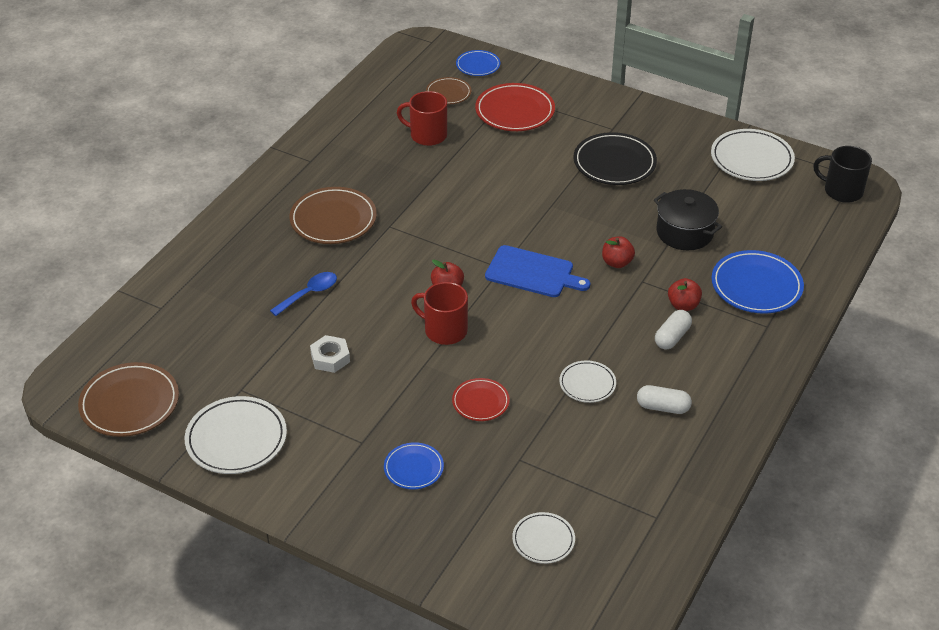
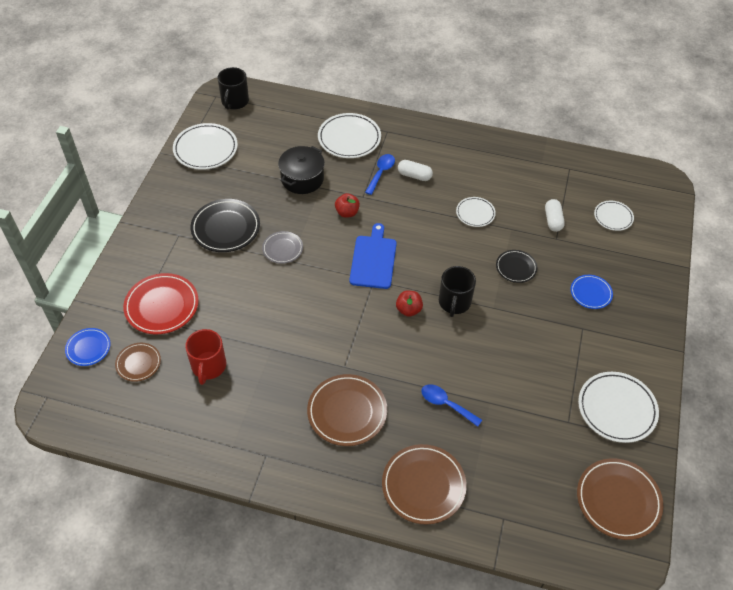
camera: 105 degrees left, 10 degrees up
(225, 258) = (423, 485): none -> brown plate
(330, 358) = (511, 369): white nut -> none
(444, 330) = (454, 302): red mug -> black mug
(480, 402) = (516, 268): red plate -> black plate
(570, 202) = (282, 249): none -> grey plate
(663, 407) = (480, 174): white capsule -> white capsule (553, 220)
(683, 305) = (381, 173): red apple -> blue spoon
(756, 286) = (349, 138): blue plate -> white plate

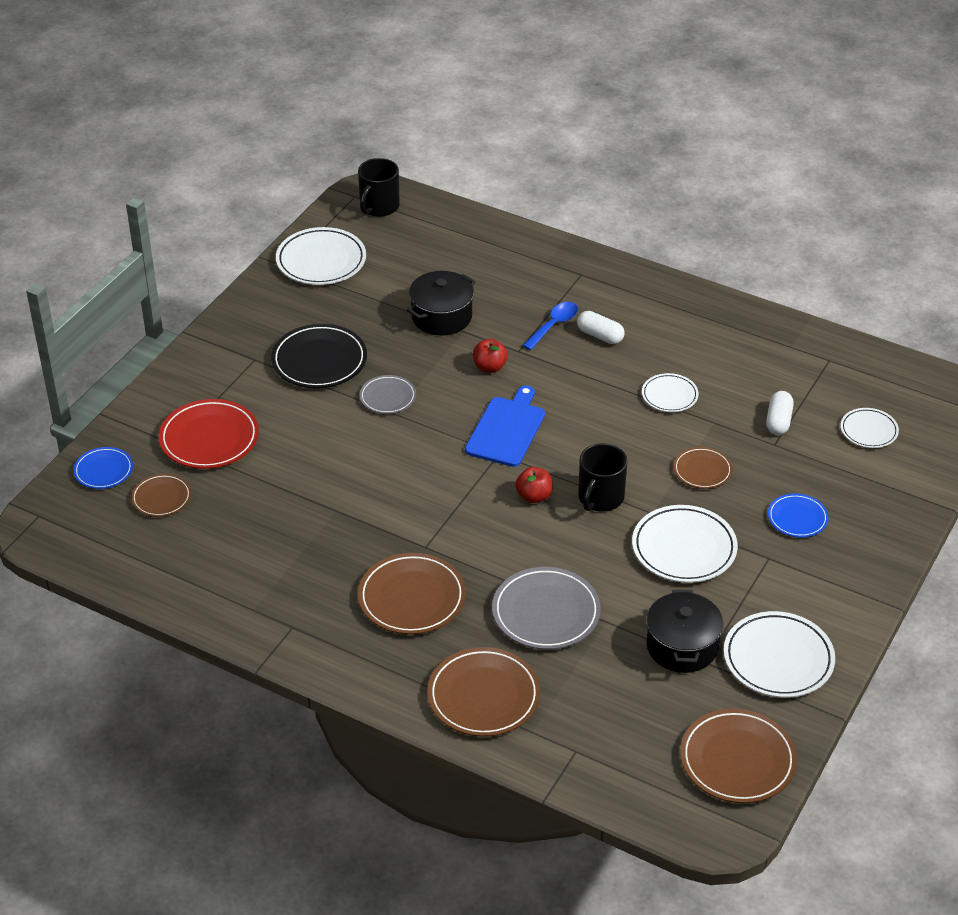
camera: 15 degrees right, 10 degrees down
(208, 366) = (249, 516): red mug -> none
(349, 138) = (524, 276): white plate -> white plate (684, 548)
(446, 404) = (546, 612): blue spoon -> grey plate
(516, 268) = (702, 470): black plate -> brown plate
(549, 412) = (682, 646): none -> black pot

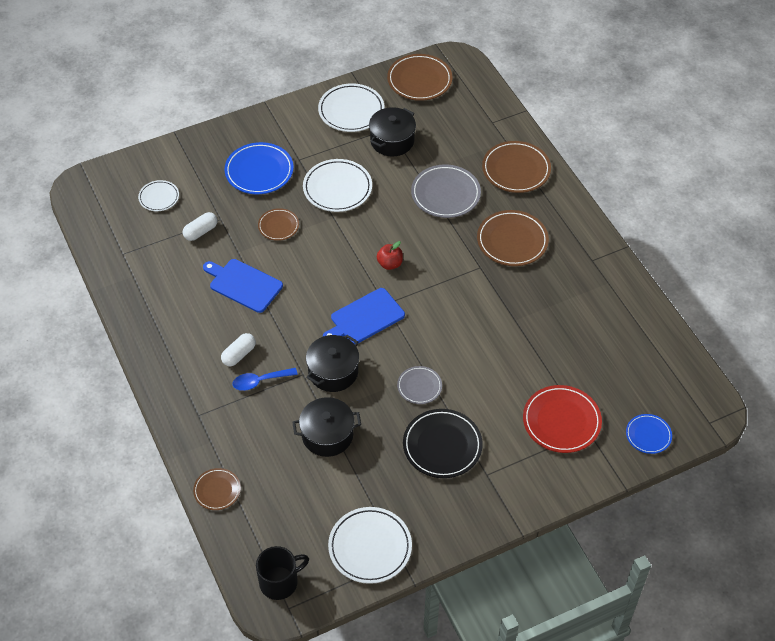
camera: 145 degrees left, 10 degrees up
(161, 498) = (620, 391): brown plate -> brown plate (217, 490)
(490, 367) = (333, 372): red apple -> black pot
(600, 336) = (239, 354): white capsule -> white capsule turned 60 degrees clockwise
(600, 498) = (353, 242): black mug -> none
(669, 395) = (243, 285): white plate -> blue cutting board
(797, 518) = (259, 171): blue plate -> blue plate, size x1.72

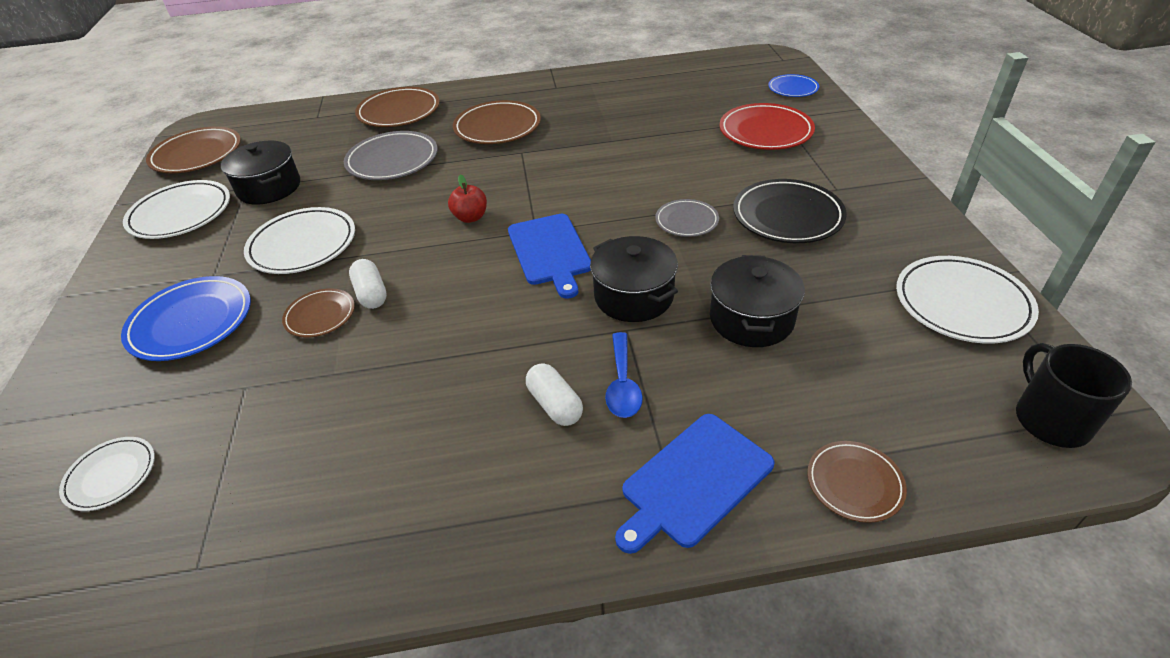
camera: 70 degrees left, 10 degrees down
(201, 231) = (249, 419): white capsule -> white capsule (371, 294)
(243, 285) = (408, 376): blue cutting board -> blue cutting board (694, 482)

